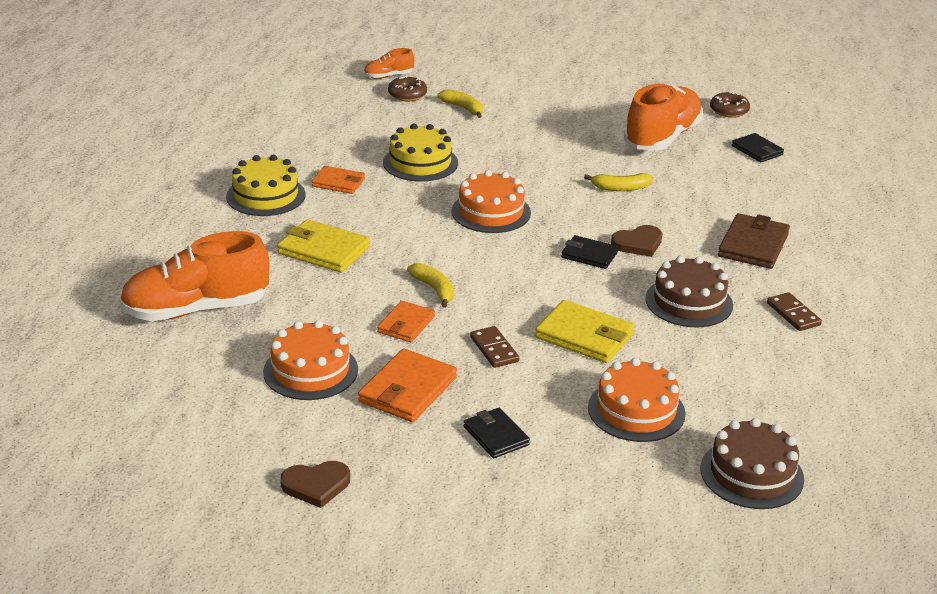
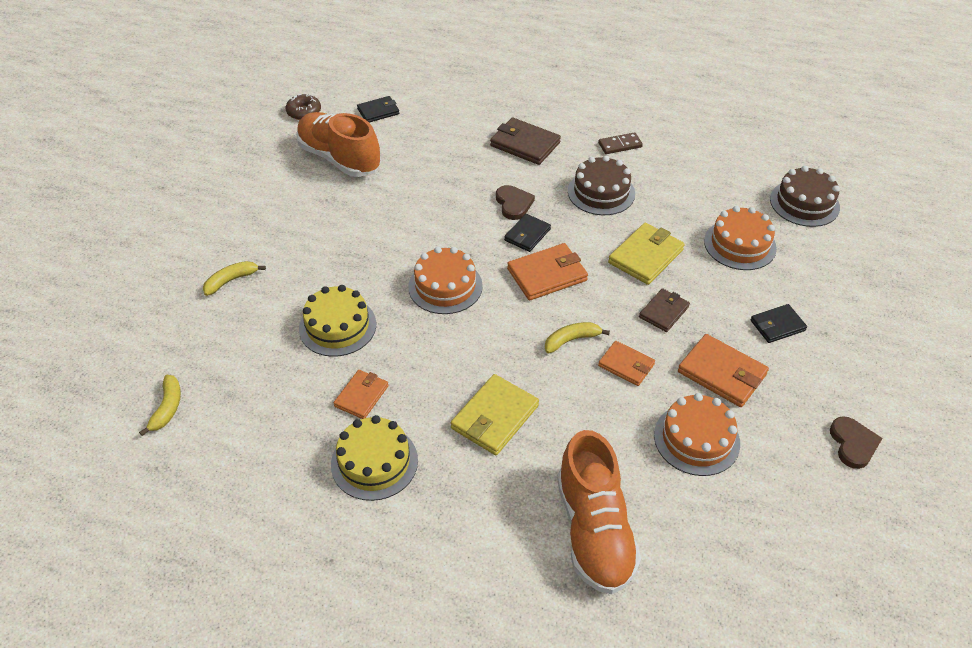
camera: 80 degrees left, 15 degrees up
(388, 76) = (128, 334): orange shoe -> none
(407, 95) = (181, 322): brown donut -> none
(494, 349) = (663, 312): brown domino -> brown wallet
(529, 270) = (547, 274): none -> orange wallet
(621, 188) = (421, 198): yellow banana -> yellow banana (167, 408)

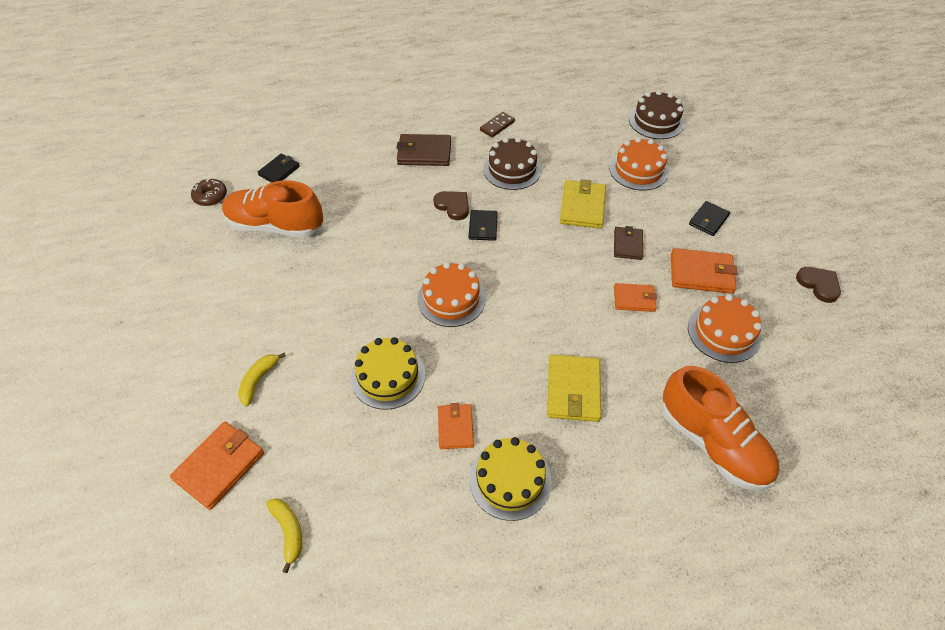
camera: 30 degrees left, 5 degrees up
(547, 274) = (522, 253): orange wallet -> orange wallet (219, 466)
(571, 340) = (581, 298): yellow banana -> none

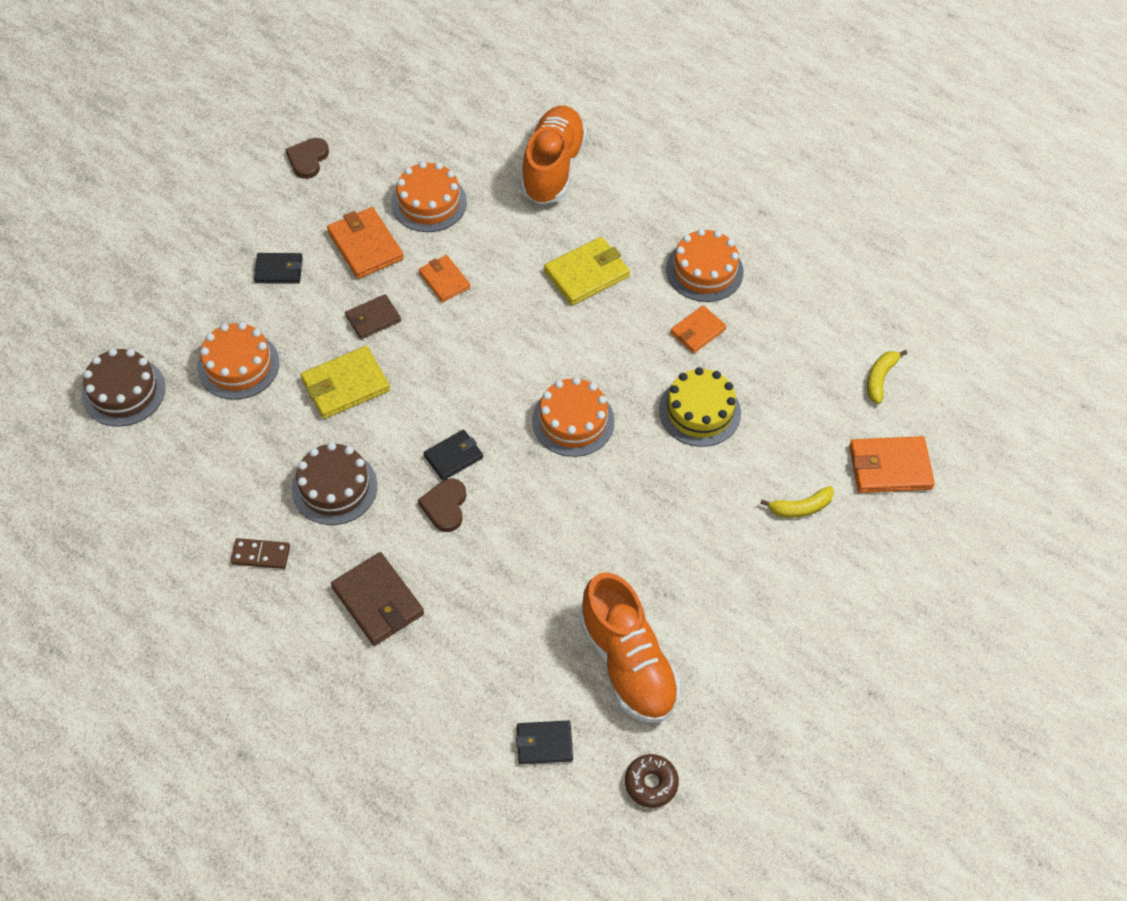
camera: 130 degrees left, 5 degrees up
(510, 480) = (704, 270): yellow cake -> orange cake

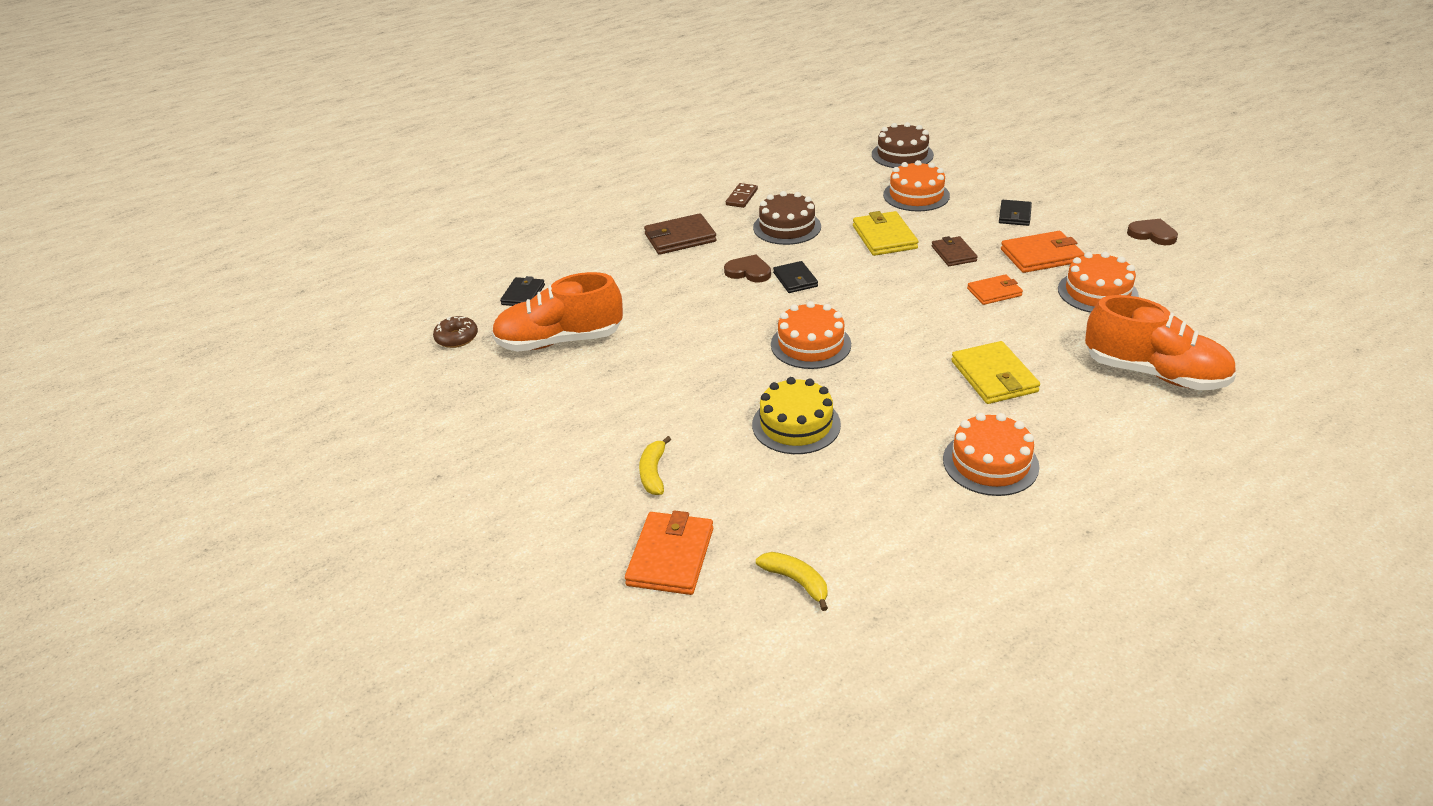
camera: 110 degrees right, 20 degrees down
(698, 331) = (901, 442): orange wallet -> none

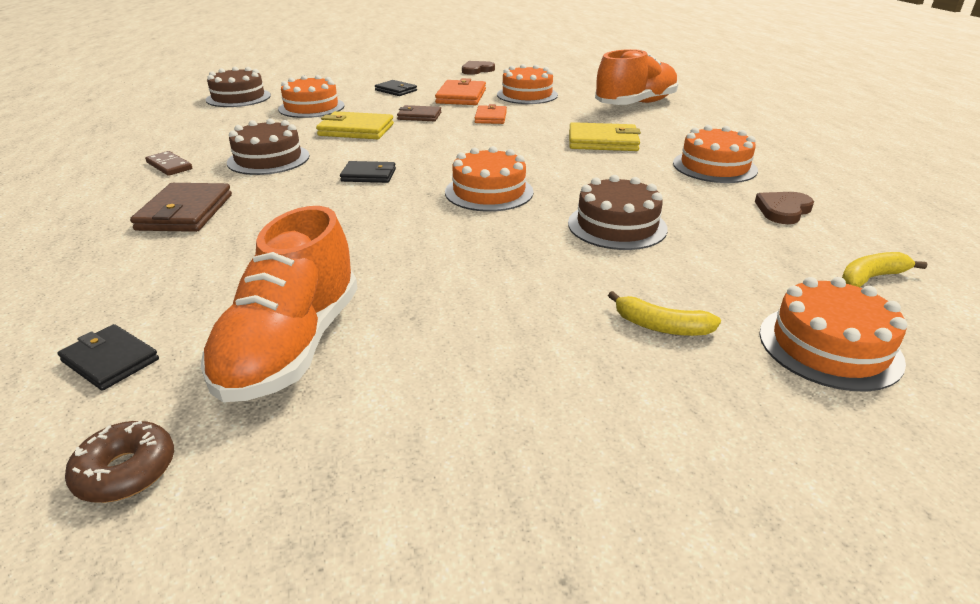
camera: 70 degrees left, 5 degrees down
(670, 556) = (829, 346): orange wallet -> orange cake
(748, 272) = (320, 192): brown heart -> brown heart (783, 210)
(796, 424) = (617, 226): yellow cake -> brown cake

